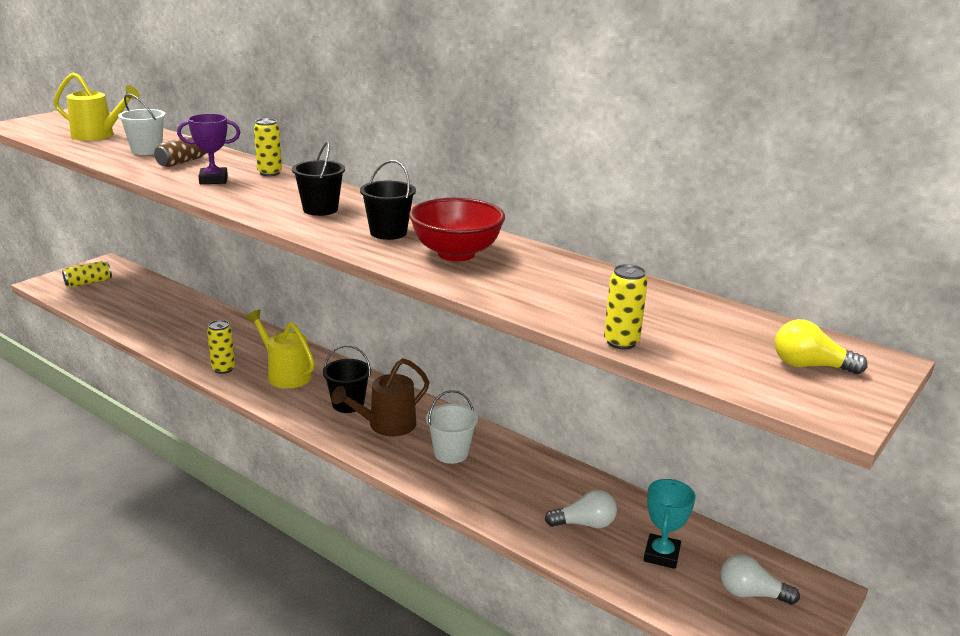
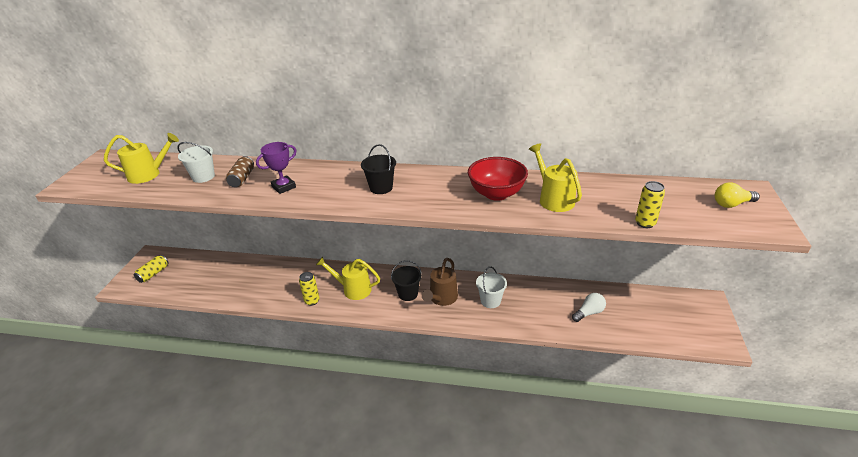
camera: 25 degrees left, 10 degrees up
(269, 173) = (312, 169): yellow can -> none
(388, 232) = (442, 192): black bucket -> none
(527, 280) = (553, 198): none -> yellow watering can
(661, 555) = (635, 314): turquoise trophy -> none
(751, 594) = (686, 316): white light bulb -> none

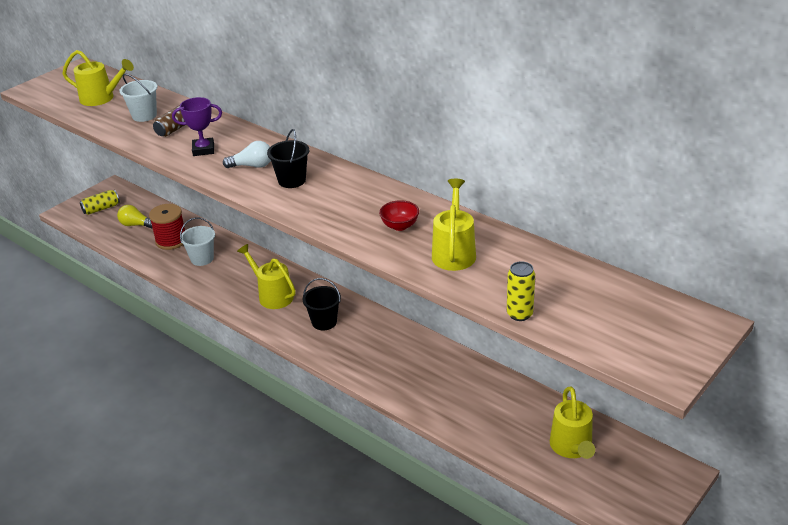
camera: 30 degrees right, 0 degrees up
(237, 278) = (171, 240): none -> red spool
(312, 301) = (222, 292): yellow can -> none
(441, 299) = (355, 341): brown watering can -> none
(490, 301) = (406, 364): white bucket -> white bucket (202, 259)
(496, 194) = (400, 226): red bowl -> red bowl, size x0.54
(589, 313) = (508, 423): white light bulb -> white light bulb (252, 166)
(639, 312) = (572, 448): none -> yellow watering can
(732, 204) = (657, 331): yellow light bulb -> yellow light bulb (136, 225)

